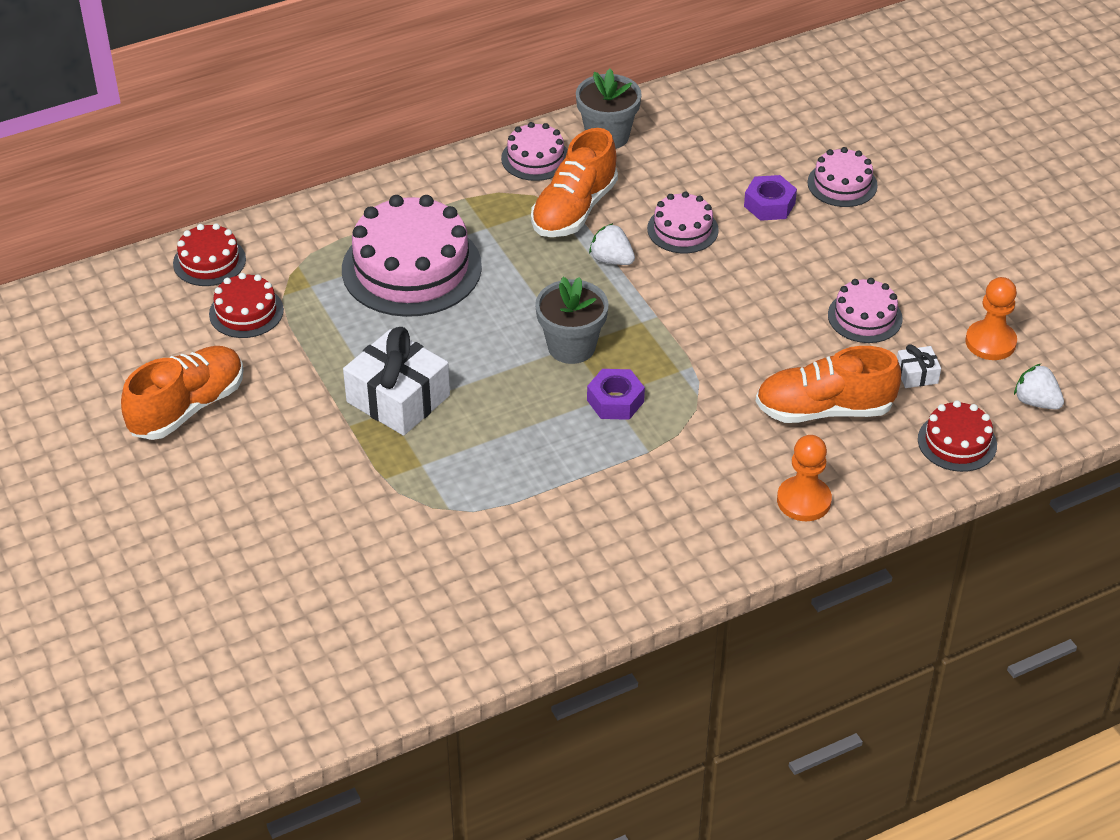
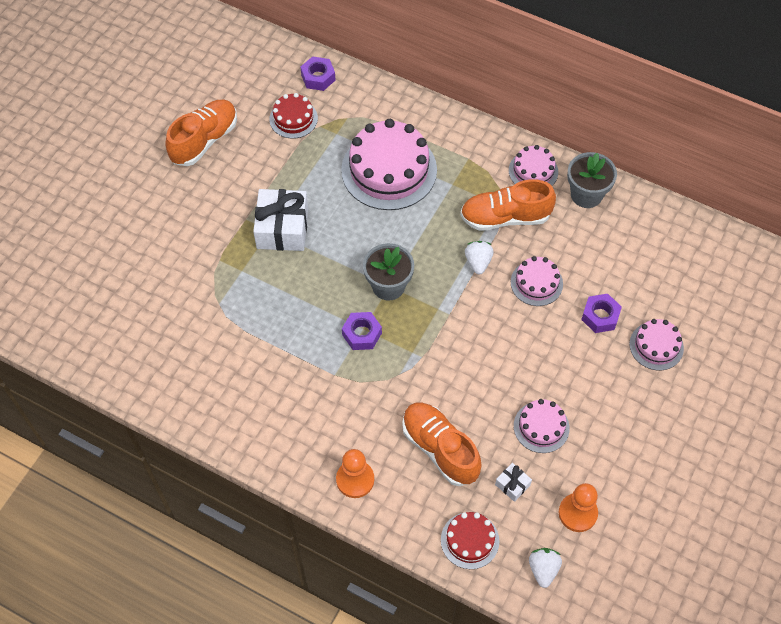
camera: 55 degrees right, 15 degrees up
(188, 407) = (204, 140): orange shoe -> orange shoe turned 60 degrees counterclockwise
(209, 261) = (318, 77): red cake -> purple nut

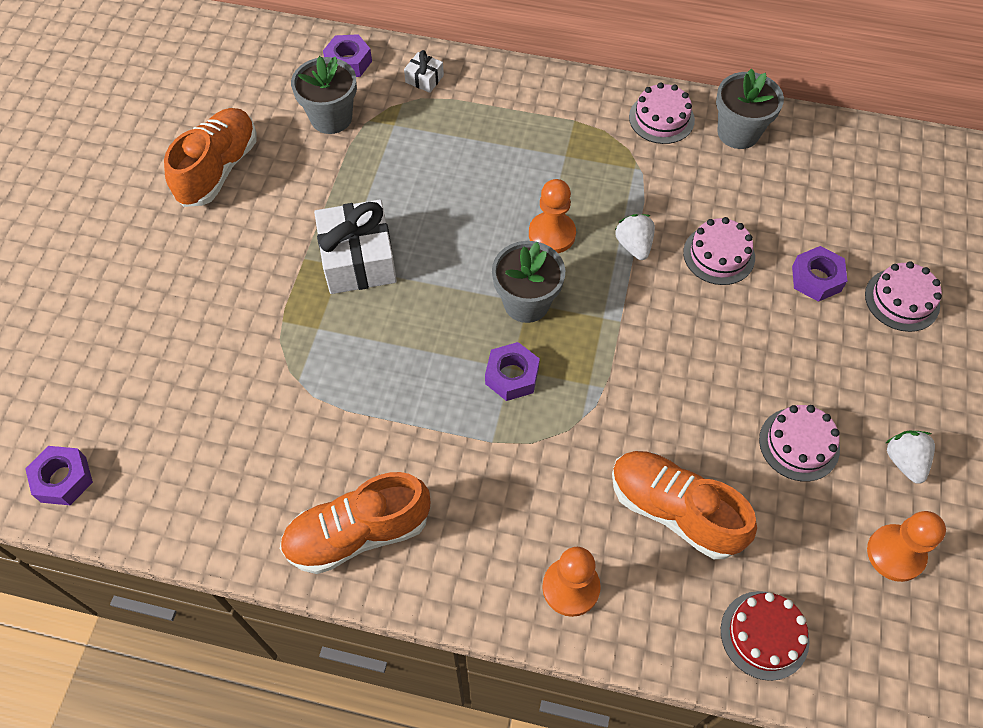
camera: 15 degrees left, 0 degrees up
(54, 332) = (63, 479): none -> purple nut
(293, 118) = (331, 118): red cake -> grey flower pot
(389, 170) = (477, 155): pink cake -> none
(422, 241) = (552, 234): none -> orange pawn
(505, 217) = (647, 182): orange shoe -> orange shoe (358, 533)
(512, 485) = (792, 536): white gift -> white gift (424, 79)
(543, 569) = (882, 650): white strawberry -> white strawberry (904, 461)

